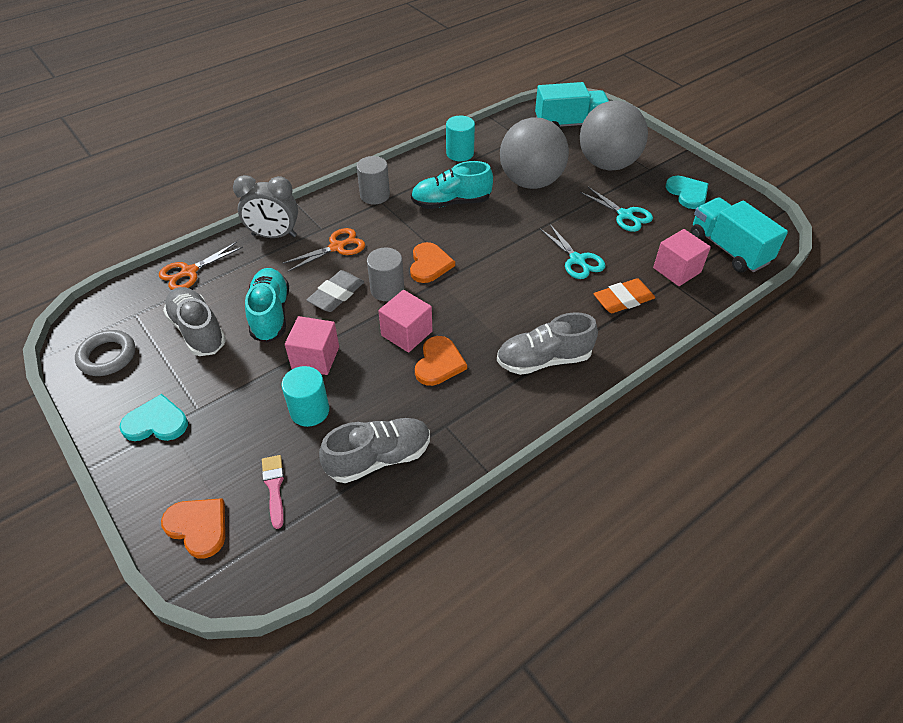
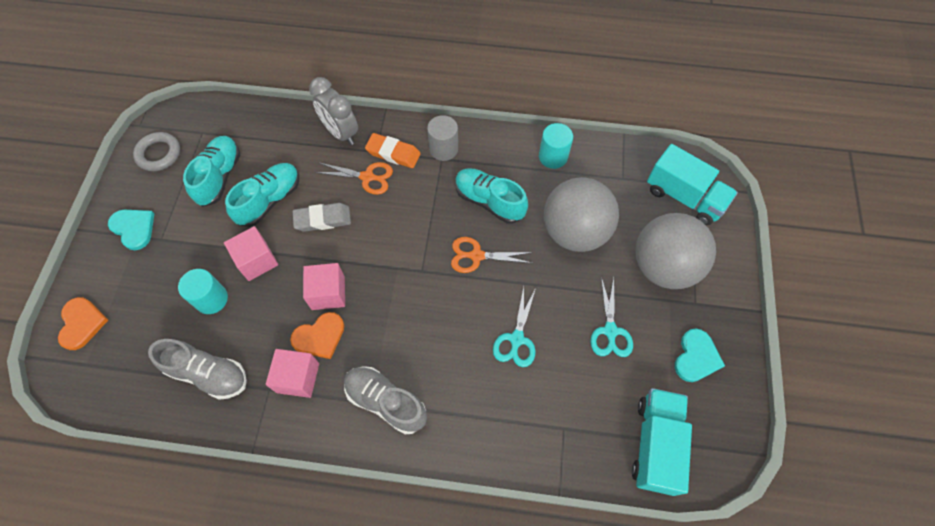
camera: 45 degrees right, 15 degrees up
(189, 272) = (262, 122): orange scissors -> orange scissors (476, 256)
(198, 331) = (219, 177): grey shoe -> turquoise shoe
(274, 487) = (139, 336): pink brush -> none
(387, 289) = (357, 244): grey cylinder -> none
(429, 264) = (408, 246): orange heart -> none
(623, 299) = (505, 407): orange eraser -> orange eraser (393, 153)
(677, 270) = (583, 422): pink cube -> pink cube (298, 378)

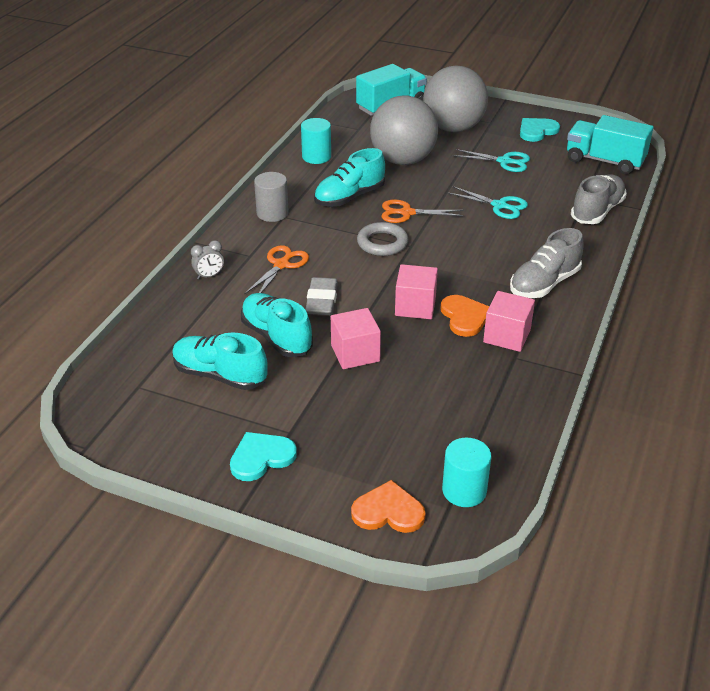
camera: 75 degrees left, 25 degrees down
(159, 154) = (150, 429): grey ring -> grey ring (382, 243)
(208, 373) = (486, 400): grey shoe -> grey shoe (597, 211)
(211, 299) = (393, 392): turquoise cylinder -> turquoise cylinder (464, 491)
(341, 132) = (209, 276): grey clock -> grey clock, size x0.52
(393, 153) = (259, 244): orange eraser -> none
(476, 256) = (407, 213): orange scissors -> orange scissors turned 75 degrees clockwise
(696, 357) = (537, 131): turquoise heart -> turquoise heart turned 75 degrees counterclockwise

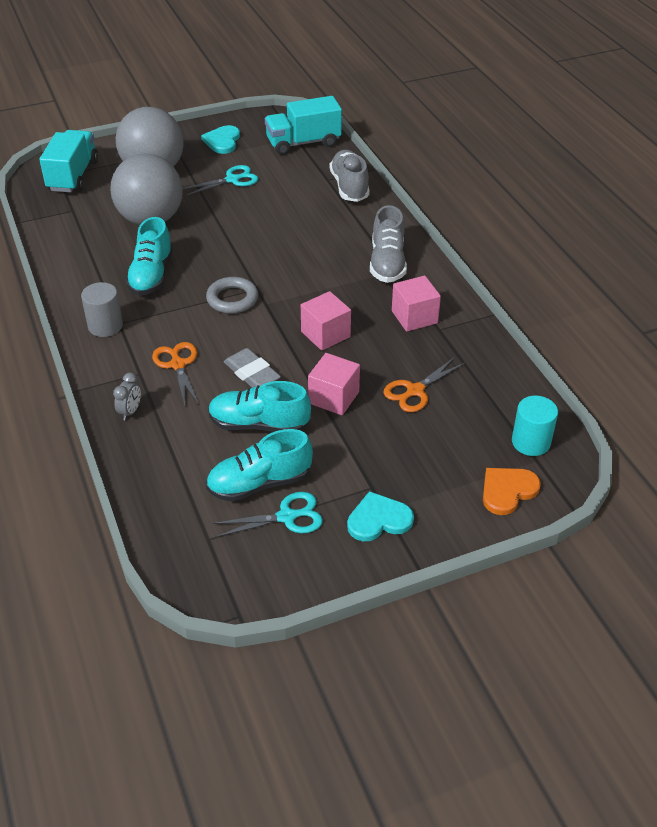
camera: 45 degrees left, 5 degrees up
(261, 457) = (378, 519): turquoise heart -> turquoise heart turned 60 degrees clockwise
(316, 157) = (71, 255): turquoise cylinder -> none
(407, 213) = (216, 263): orange scissors -> orange scissors (415, 391)
(464, 317) = (369, 321): orange heart -> none
(499, 206) = (277, 219): turquoise scissors -> turquoise scissors (286, 517)

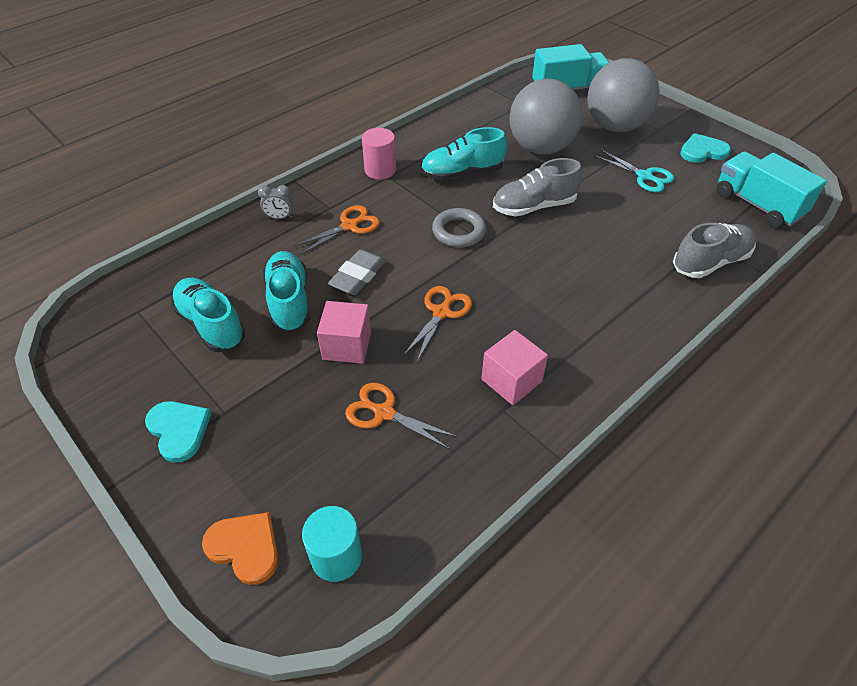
camera: 70 degrees right, 5 degrees up
(105, 326) = (380, 170): grey cylinder -> pink cylinder
(286, 517) = (171, 356): turquoise scissors -> none
(325, 334) = (441, 312): pink cube -> orange scissors
(387, 263) = (594, 331): grey shoe -> grey shoe (534, 206)

